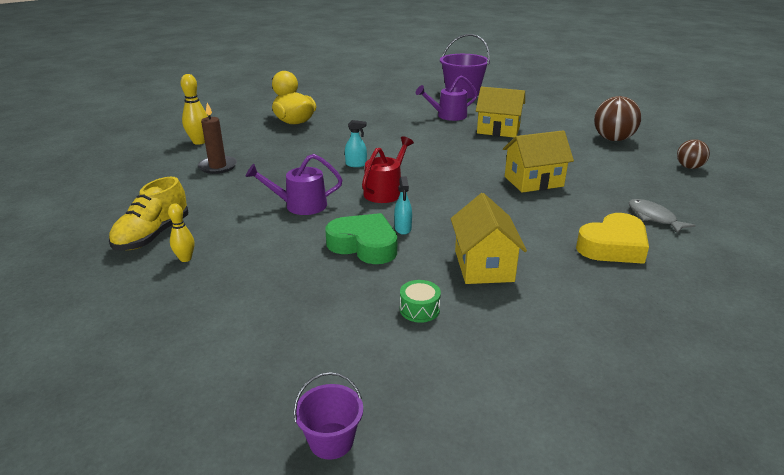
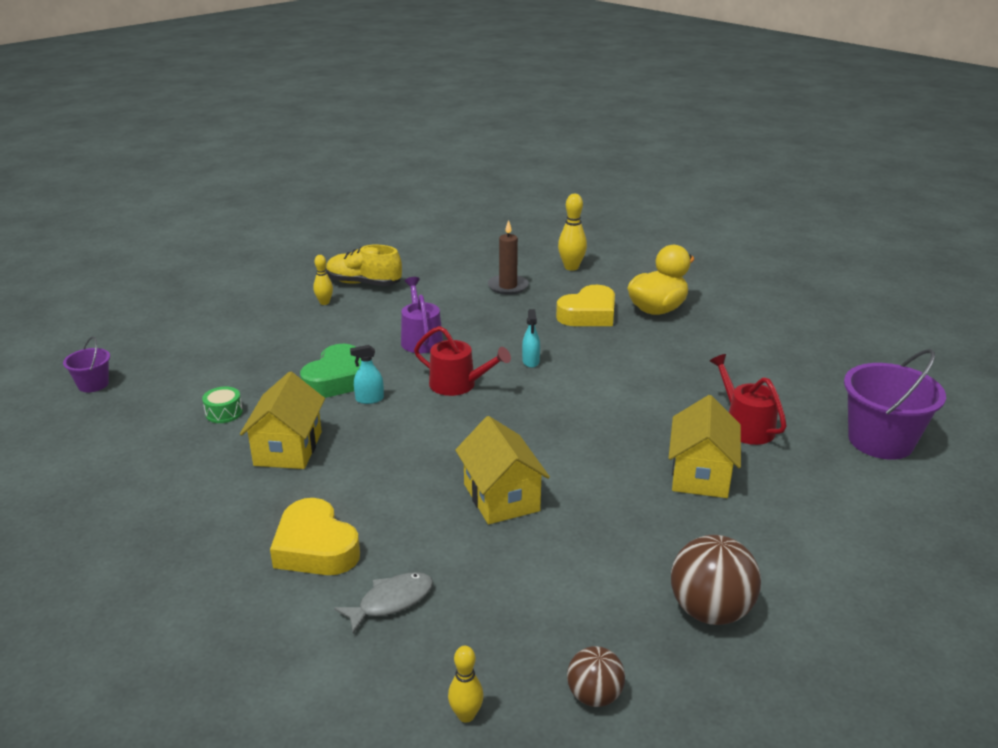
camera: 85 degrees right, 0 degrees up
(289, 142) = (588, 314): none -> yellow heart
(448, 116) = (745, 426): purple watering can -> red watering can
(483, 266) = (288, 448): yellow house -> yellow house turned 75 degrees counterclockwise
(727, 197) = (466, 715): none -> yellow bowling pin

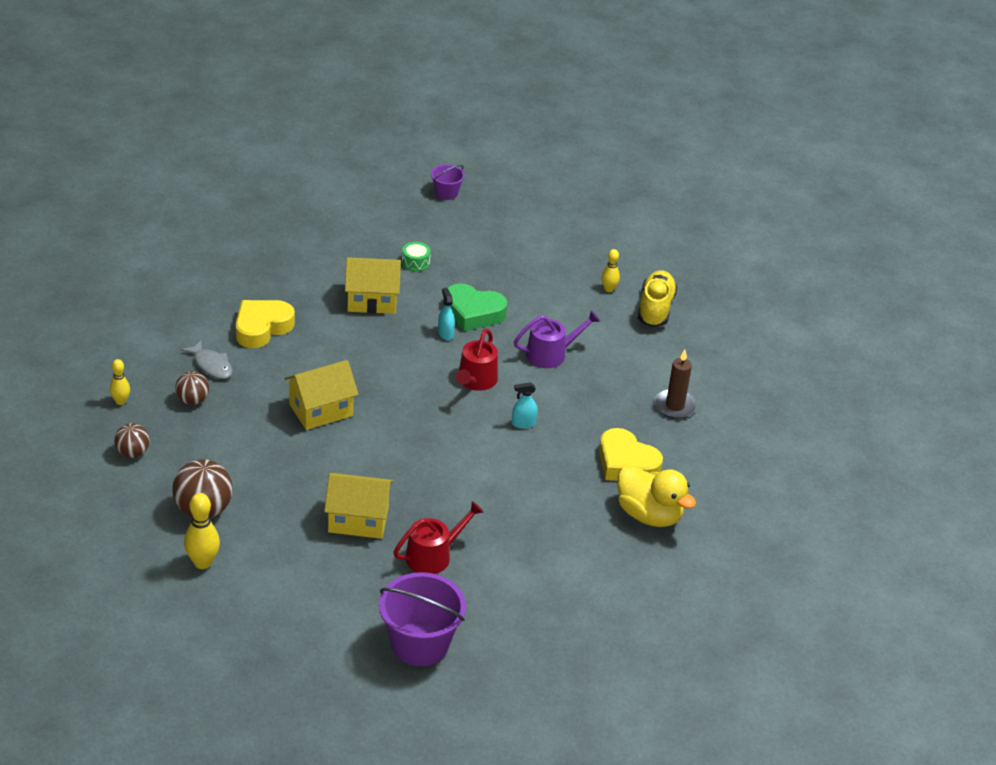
camera: 80 degrees right, 10 degrees up
(470, 623) = (192, 400): none -> brown ball
(571, 267) = (736, 453): yellow bowling pin -> yellow bowling pin (203, 562)

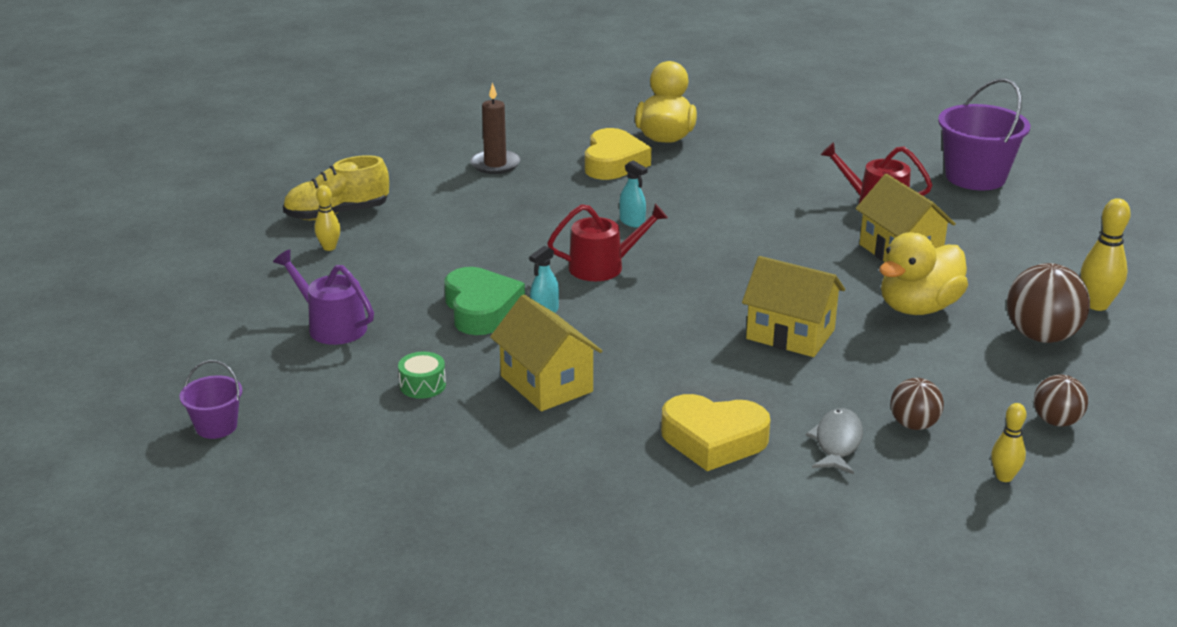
camera: 120 degrees left, 10 degrees down
(289, 480) = (918, 307): none -> yellow duck
(551, 354) = (497, 243): purple watering can -> purple watering can (332, 326)

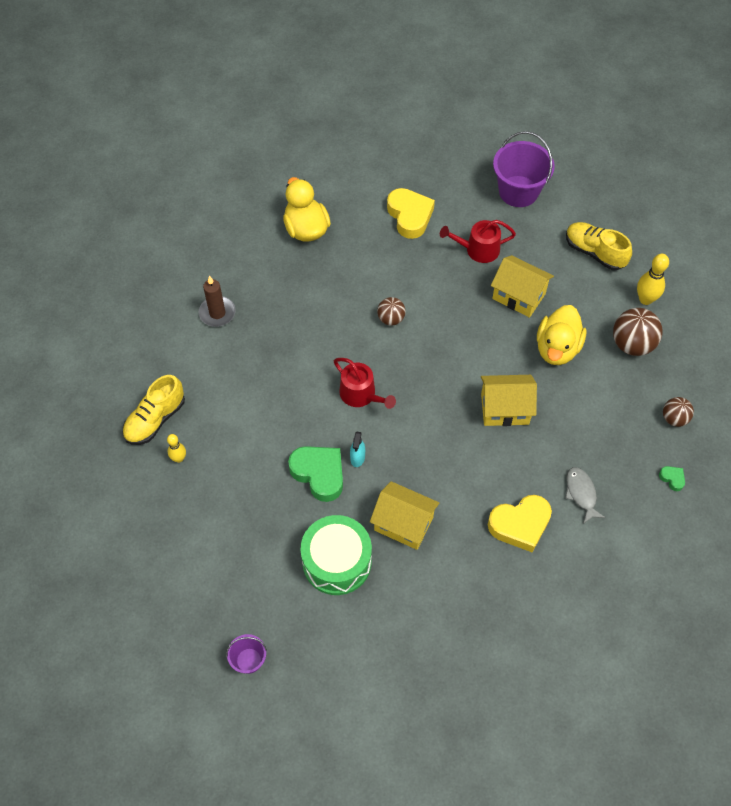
camera: 30 degrees left, 30 degrees up
(332, 326) = (243, 536): purple watering can -> none
(422, 385) = (337, 562): green drum -> green drum, size x2.36
(603, 267) = (361, 395): red watering can -> red watering can turned 90 degrees clockwise
(613, 163) = (292, 275): yellow heart -> yellow heart (409, 216)
(632, 222) = (347, 338): turquoise spray bottle -> none
(913, 425) = (609, 458): brown ball -> brown ball (391, 319)
(1004, 477) = (672, 478): yellow bowling pin -> green heart
(1047, 248) = (594, 252): none -> yellow shoe

